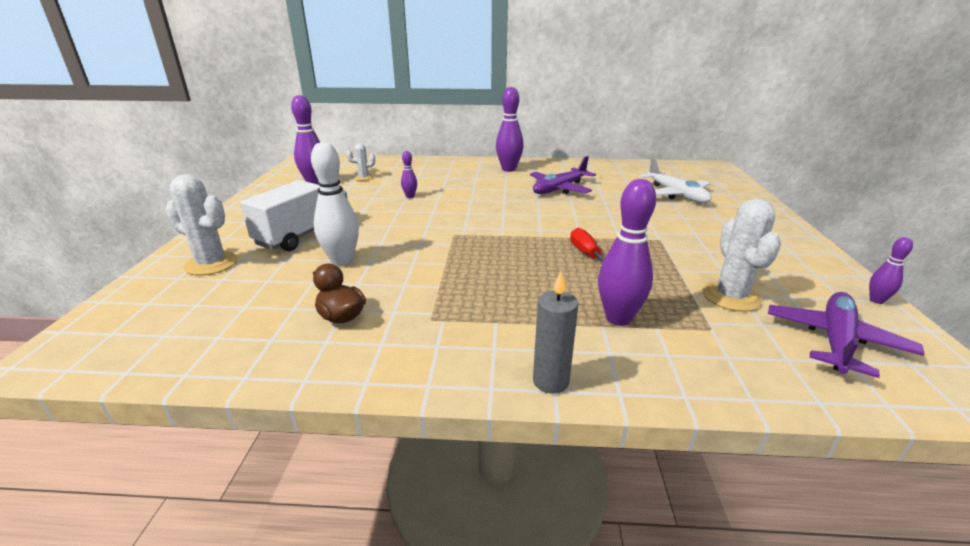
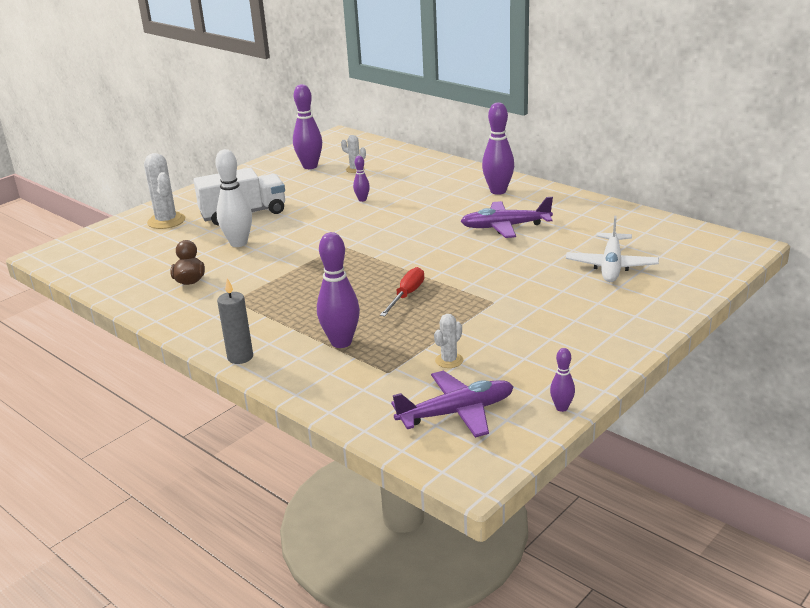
camera: 40 degrees right, 0 degrees up
(731, 297) = (449, 360): white cactus -> white cactus, size x0.55

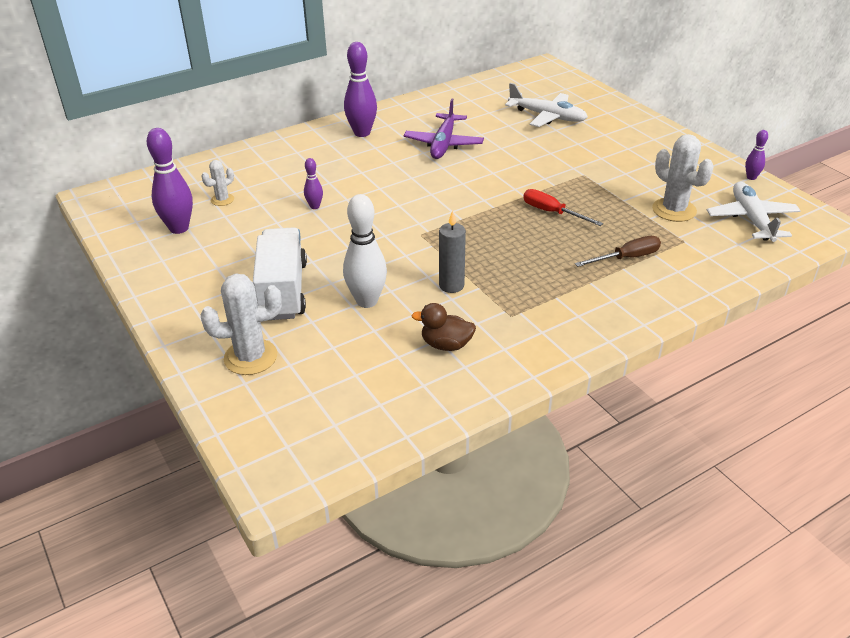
camera: 75 degrees left, 10 degrees up
(240, 357) = (636, 320): grey candle -> grey candle (451, 285)
(341, 342) = (626, 258): purple bowling pin -> brown screwdriver
(449, 360) = (674, 210): white cactus -> white cactus, size x1.80
(456, 413) = (751, 219): purple plane -> white plane

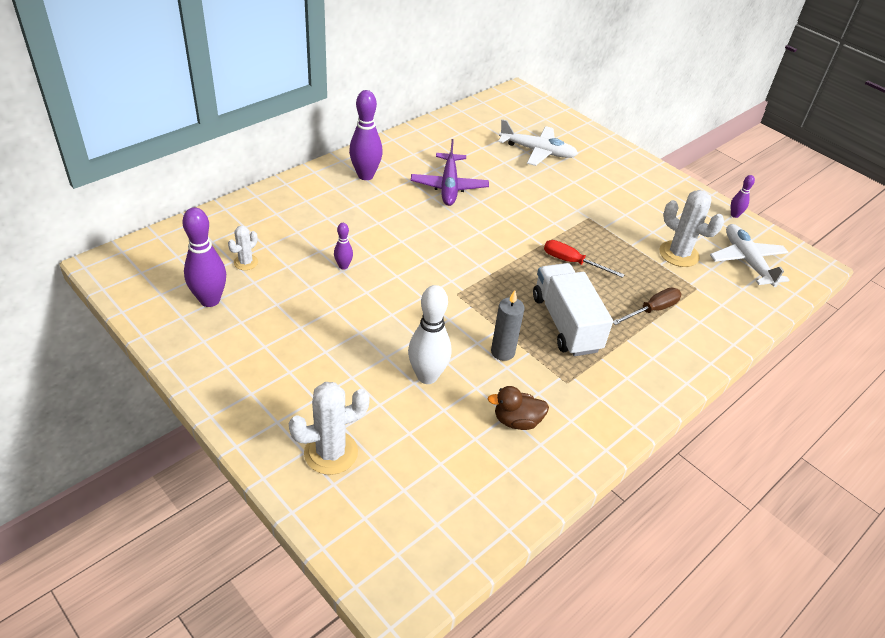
camera: 15 degrees left, 5 degrees up
(283, 291) = (340, 370): white truck -> white truck (566, 323)

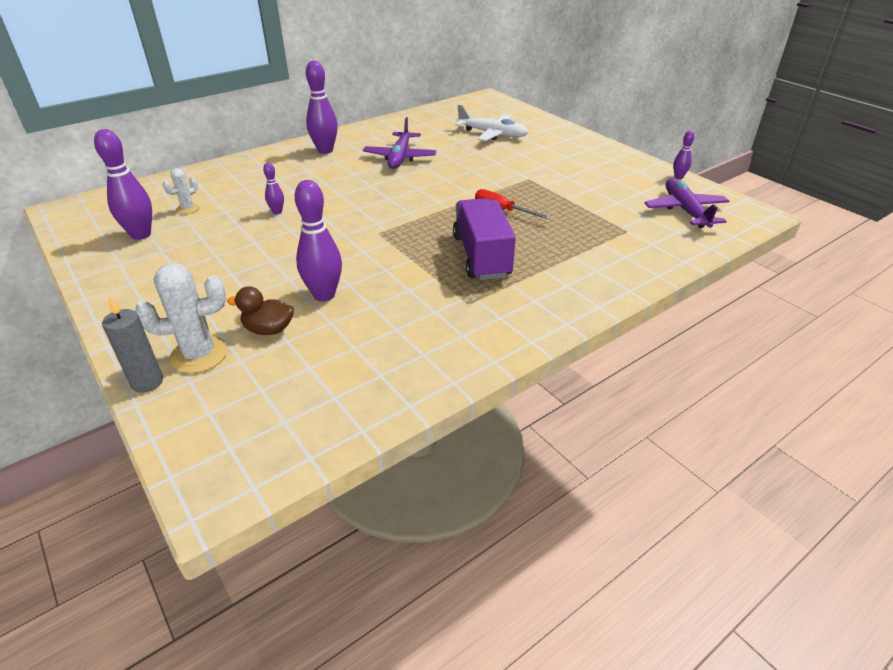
camera: 10 degrees right, 5 degrees down
(427, 376) = (324, 295): white bowling pin -> purple bowling pin
(502, 352) = (409, 277): grey candle -> grey candle (147, 382)
(517, 421) = (404, 334): brown duck -> brown duck (269, 330)
(566, 323) = (481, 256): white truck -> purple truck
(652, 310) = (575, 247): brown screwdriver -> none
(679, 254) = (614, 205): white cactus -> none
(747, 261) = (685, 211): white plane -> purple plane

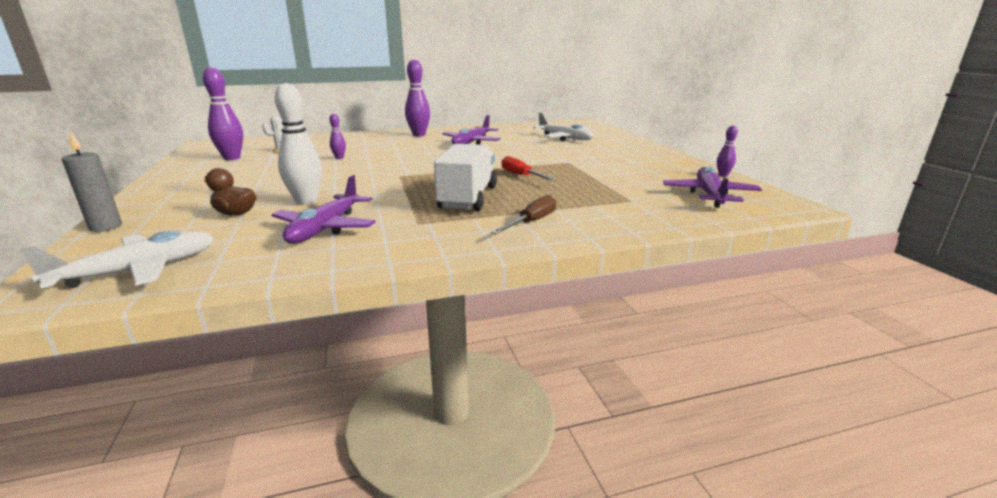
camera: 20 degrees right, 15 degrees down
(199, 355) = (165, 219): white cactus -> none
(271, 430) = (138, 271): none -> white plane
(324, 295) = (306, 202): purple bowling pin -> white bowling pin
(389, 330) = (326, 228): none -> purple plane
(481, 256) = (468, 198): purple truck -> white truck
(567, 280) = (531, 222): none -> brown screwdriver

